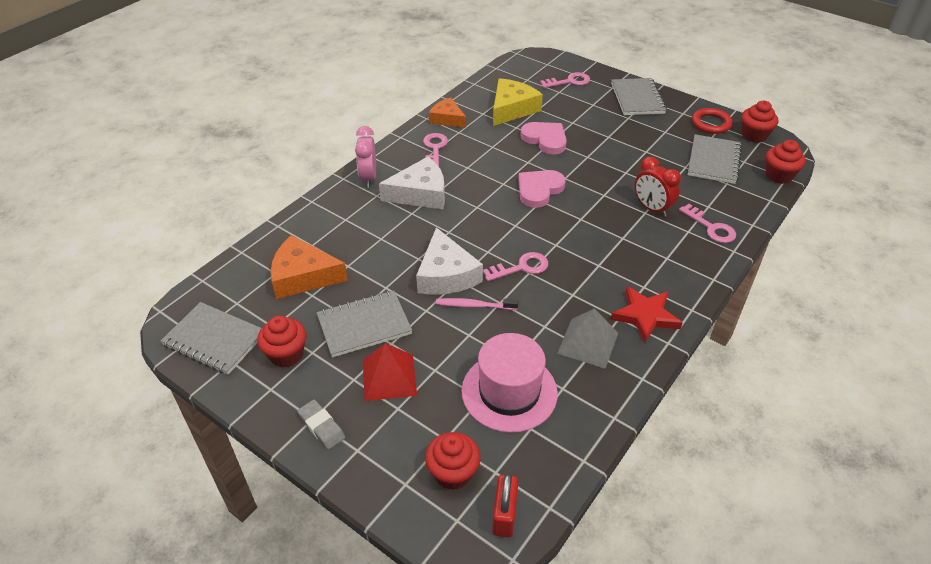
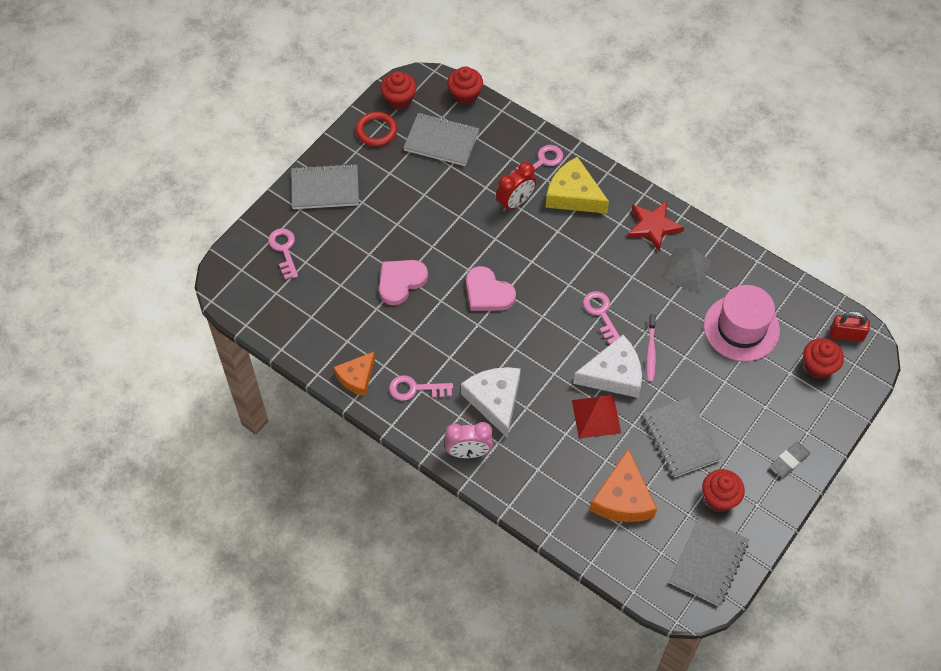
camera: 90 degrees left, 15 degrees up
(389, 377) = (736, 414): red pyramid -> red pyramid (596, 416)
(512, 109) = (339, 311): yellow cheese -> yellow cheese (573, 195)

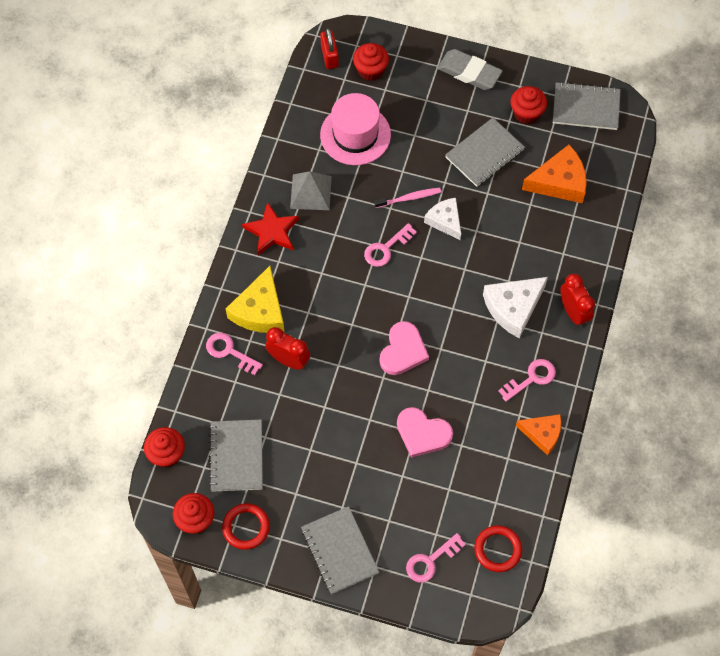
camera: 110 degrees left, 5 degrees up
(269, 303) = (498, 549): none -> red ring
(415, 389) = (531, 378): pink key -> pink key turned 105 degrees counterclockwise
(468, 452) = (573, 312): pink clock -> red clock
(596, 416) = (492, 223): red pyramid -> none
(614, 374) = (445, 221): white cheese -> white cheese, size x0.66
(789, 460) = (469, 72): grey eraser -> grey eraser, size x1.63

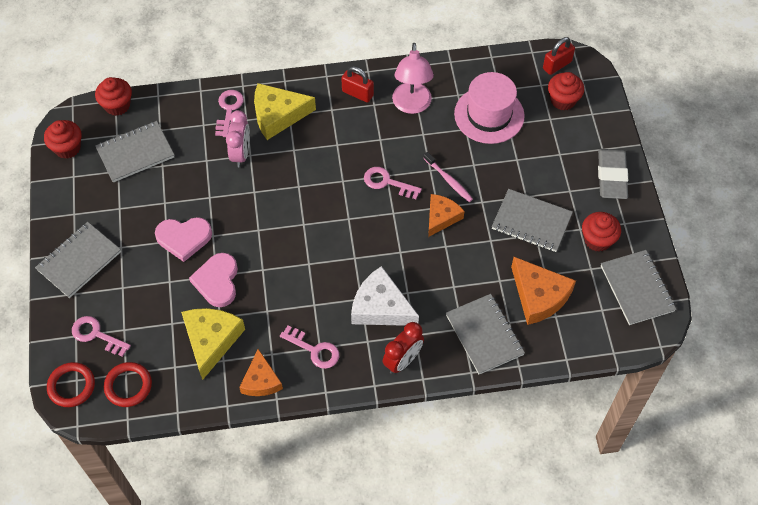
camera: 65 degrees right, 5 degrees down
(246, 527) = (74, 185): red ring -> red ring (71, 386)
(272, 231) = (357, 93): red star -> red padlock
(288, 360) = (241, 154): red clock -> pink clock
(310, 192) = (412, 105): grey pyramid -> pink lamp
(403, 351) = (291, 235): pink heart -> pink heart (184, 238)
(445, 221) = (441, 217): white cheese -> orange cheese
(483, 461) = (211, 340): none -> yellow cheese
(577, 239) = (484, 335): none -> grey notebook

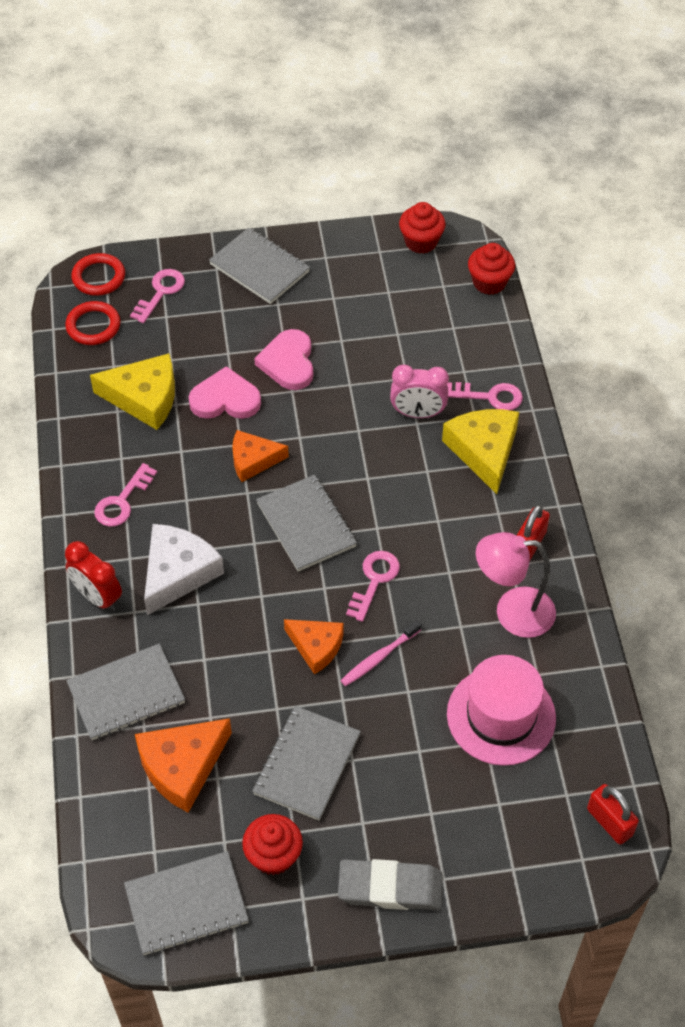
camera: 90 degrees right, 5 degrees down
(135, 153) = (415, 306): grey notebook -> grey notebook (306, 525)
(261, 380) = (86, 448): orange cheese -> orange cheese (253, 460)
(563, 100) = (537, 826): red cupcake -> none

